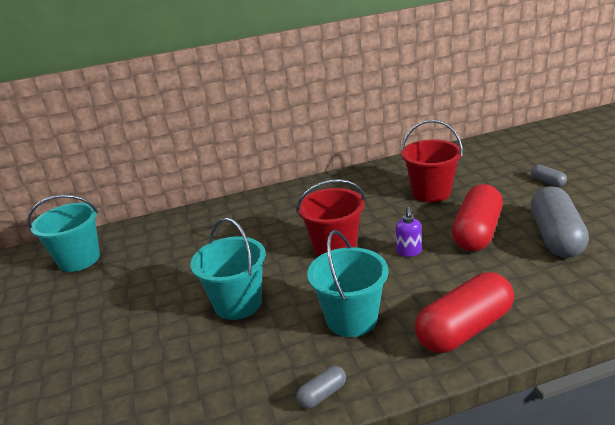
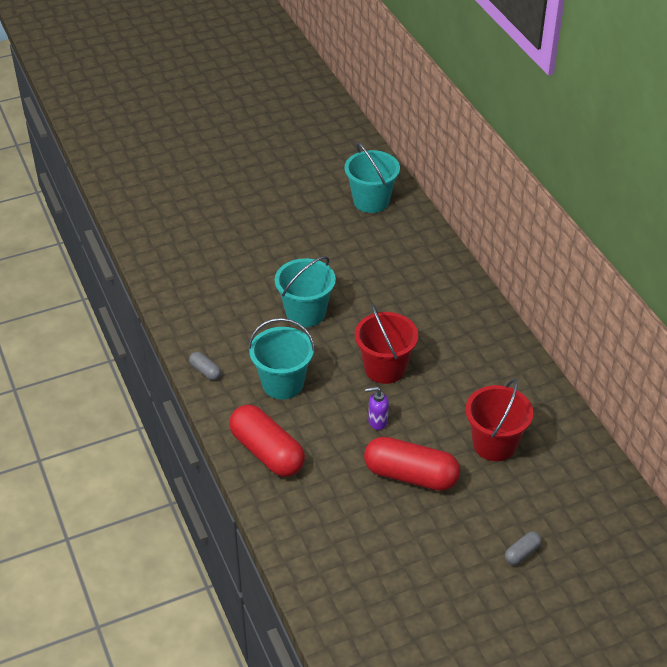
camera: 80 degrees right, 15 degrees up
(555, 237) = (401, 537): grey capsule -> none

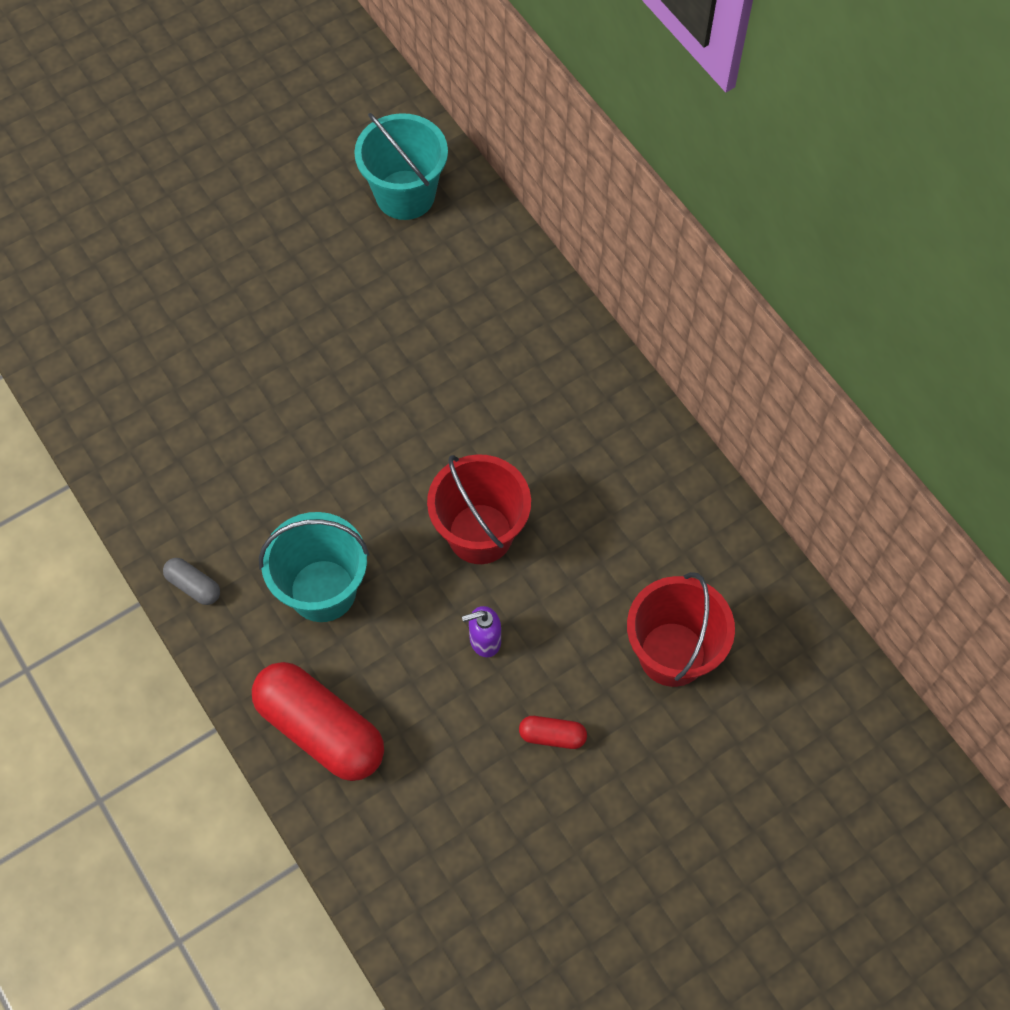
camera: 10 degrees left, 20 degrees up
(305, 313) = (336, 443): turquoise bucket -> none
(411, 475) = (552, 736): red capsule -> red capsule, size x0.45
(522, 553) = (742, 852): grey capsule -> none

